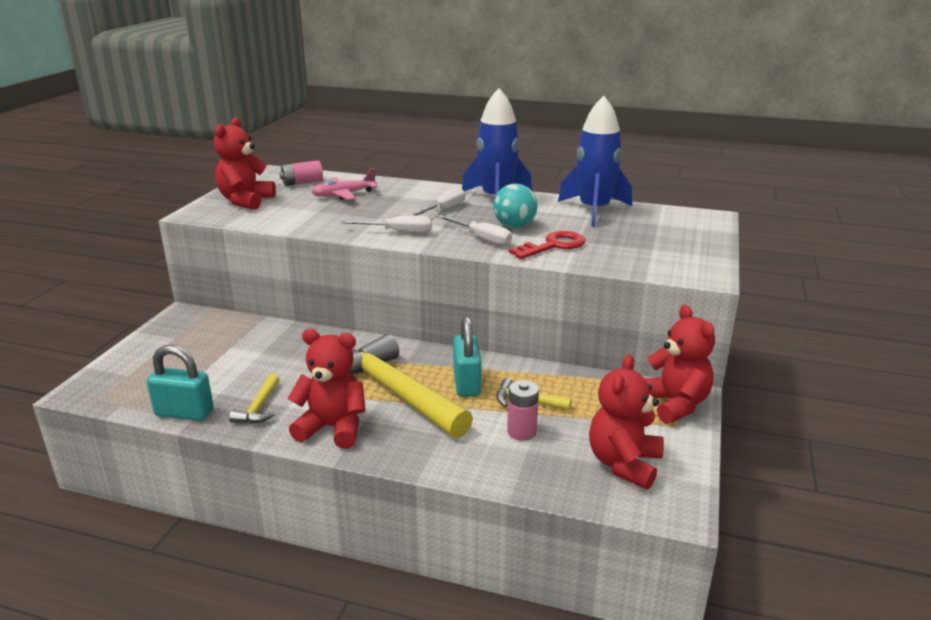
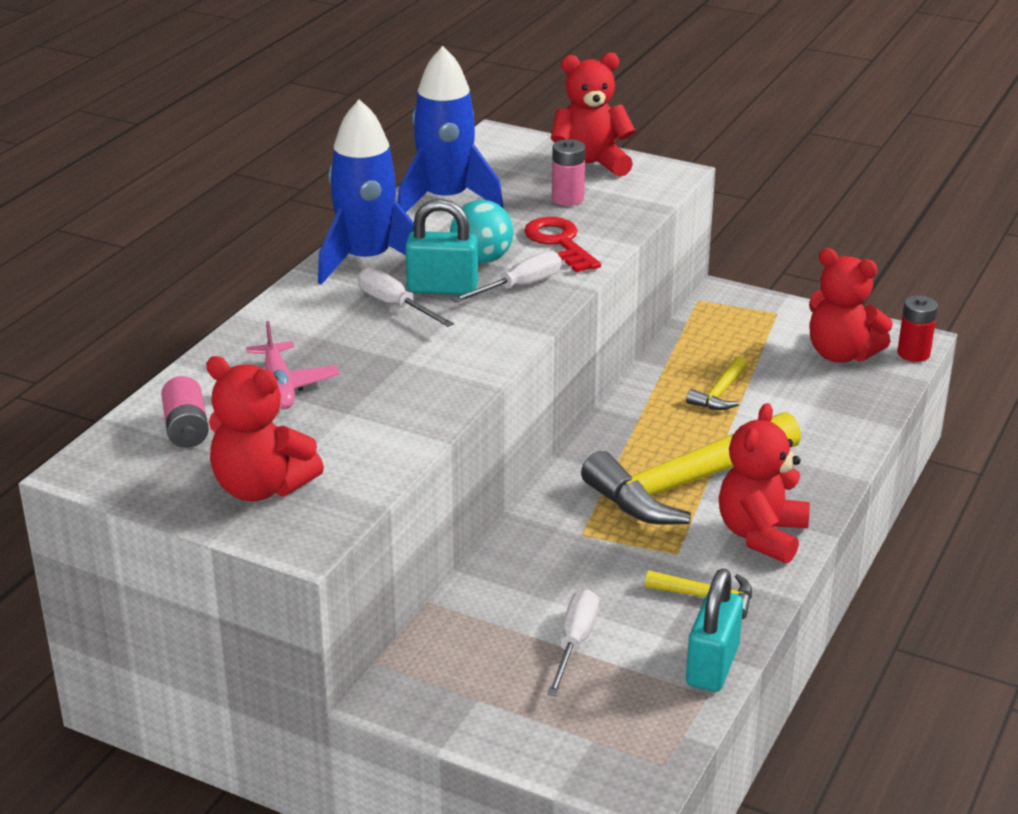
camera: 80 degrees left, 5 degrees up
(398, 232) = (473, 346): white screwdriver -> white screwdriver (575, 643)
(466, 383) = (673, 429): turquoise padlock -> turquoise padlock (442, 288)
(521, 432) = (780, 404): pink battery -> pink battery (567, 199)
(651, 512) = (913, 353): none -> red battery
(674, 404) = (738, 306): red teddy bear -> red teddy bear (589, 165)

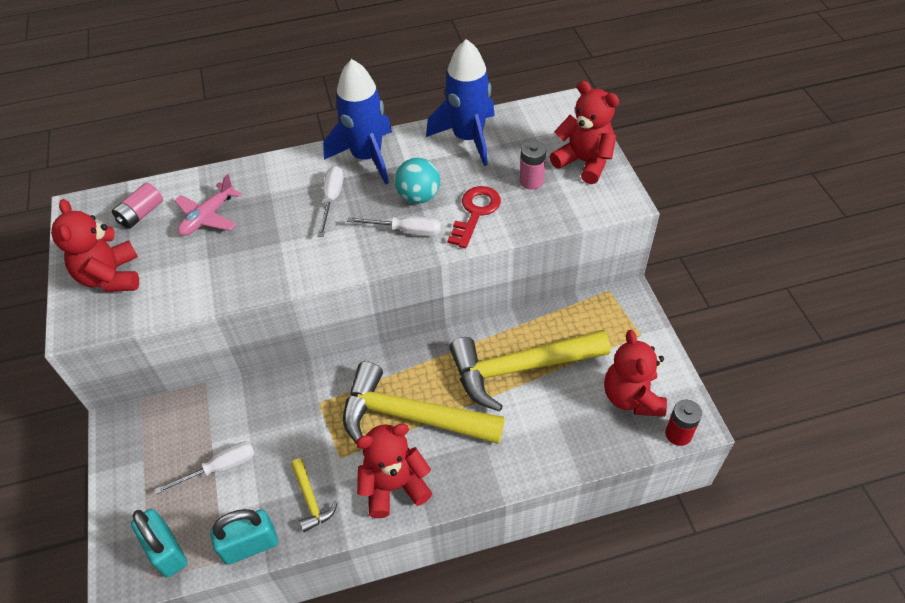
camera: 50 degrees right, 20 degrees up
(442, 288) = (370, 204): turquoise padlock -> turquoise padlock (166, 551)
(720, 393) = (520, 368): yellow hammer -> yellow hammer, size x2.30

